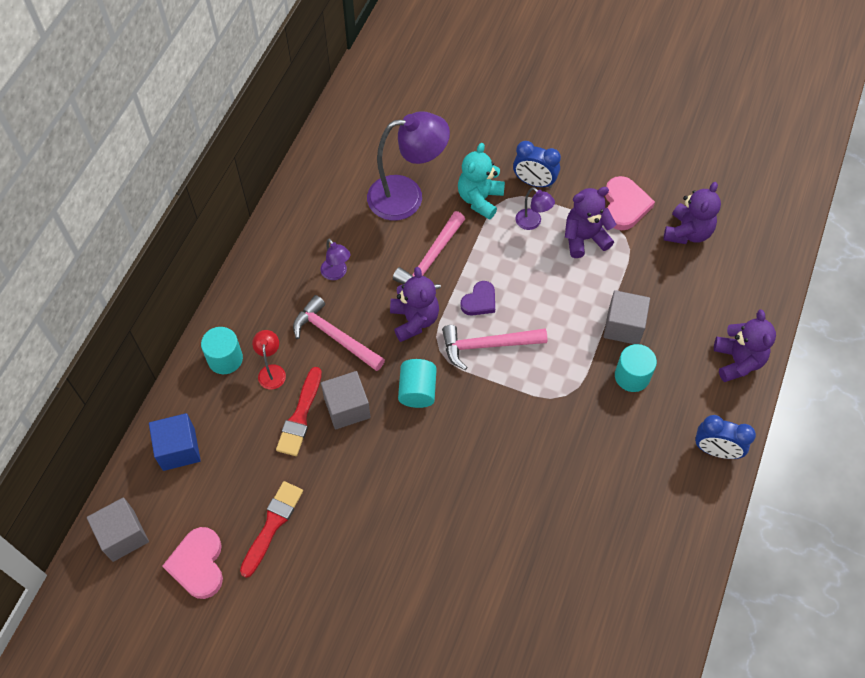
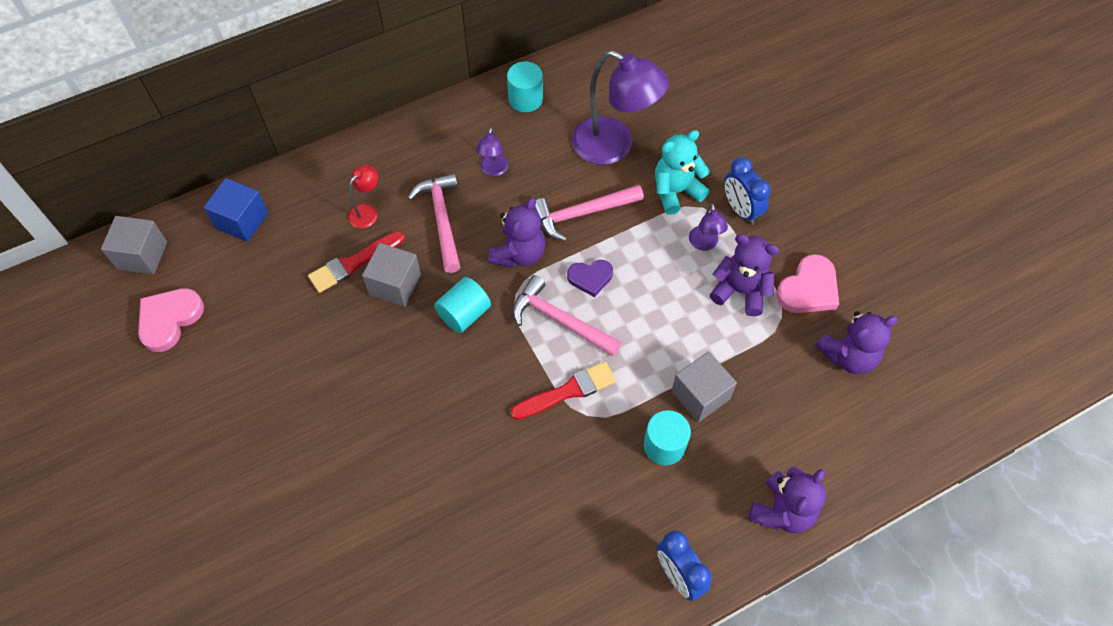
camera: 40 degrees right, 0 degrees up
(225, 359) = (342, 176): turquoise cylinder -> turquoise cylinder (525, 99)
(272, 525) = (249, 332): red brush -> red brush (568, 391)

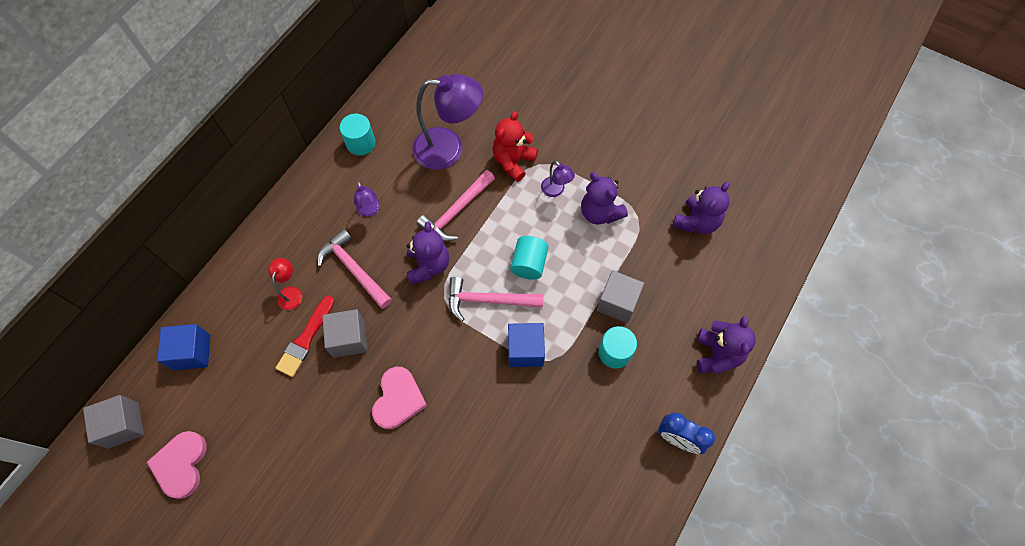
camera: 30 degrees left, 5 degrees up
(464, 314) = (415, 333): turquoise cylinder -> turquoise cylinder (529, 264)
(568, 391) = (525, 350): red brush -> blue cube
(590, 278) = (491, 257): purple heart -> none
(676, 191) = (513, 161): turquoise teddy bear -> red teddy bear
(740, 210) = (566, 153): blue clock -> none
(740, 291) = (600, 212): purple teddy bear -> purple teddy bear turned 120 degrees counterclockwise
(808, 289) = (644, 187): pink heart -> pink heart (398, 399)

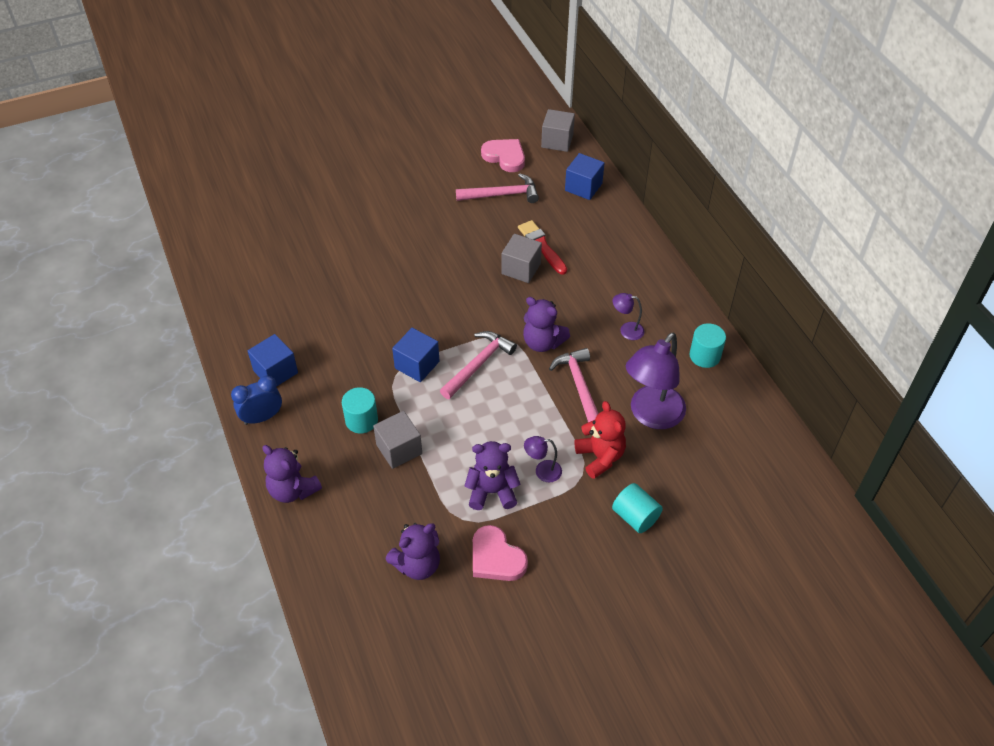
camera: 125 degrees right, 15 degrees down
(291, 293) = (588, 253): red lamp -> none
(354, 269) = (578, 296): pink hammer -> pink hammer (502, 195)
(398, 399) = (449, 274): pink heart -> pink heart (496, 558)
(529, 264) = (487, 409): turquoise cylinder -> turquoise cylinder (635, 517)
(625, 470) = (275, 371): none -> blue cube
(696, 222) = (417, 565): purple teddy bear -> purple teddy bear turned 105 degrees counterclockwise

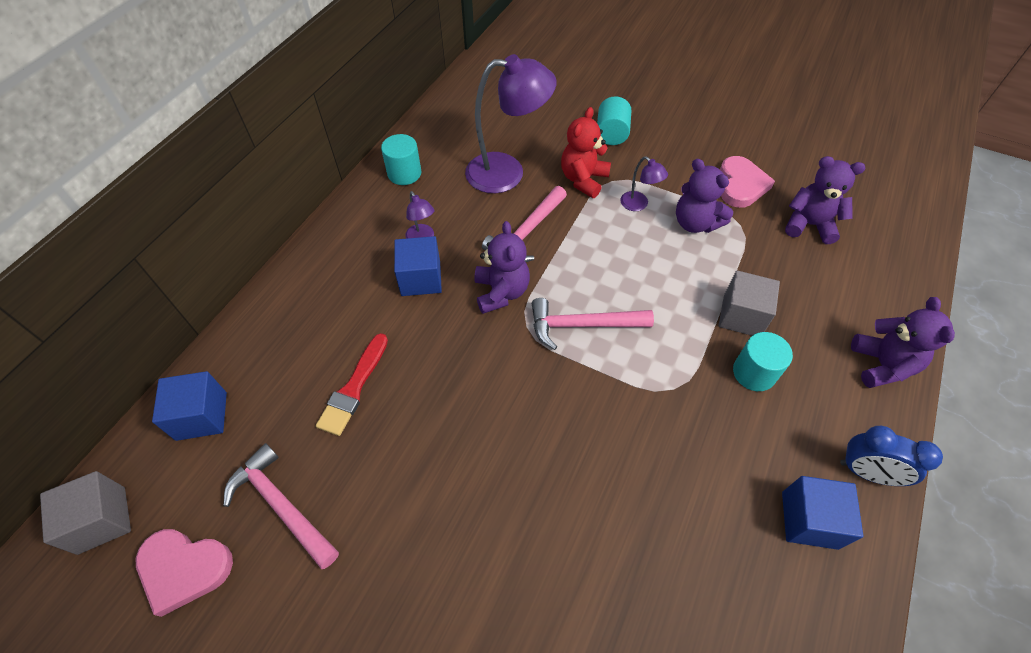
camera: 130 degrees left, 5 degrees up
(417, 365) = (640, 379): blue cube -> blue cube (421, 278)
(505, 157) = (184, 569): pink heart -> pink heart turned 75 degrees counterclockwise
(521, 268) = (410, 383): grey cube -> none

